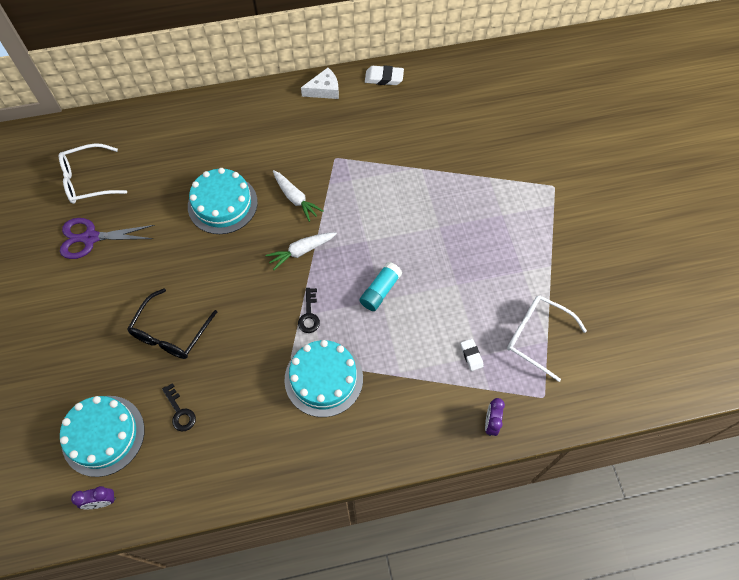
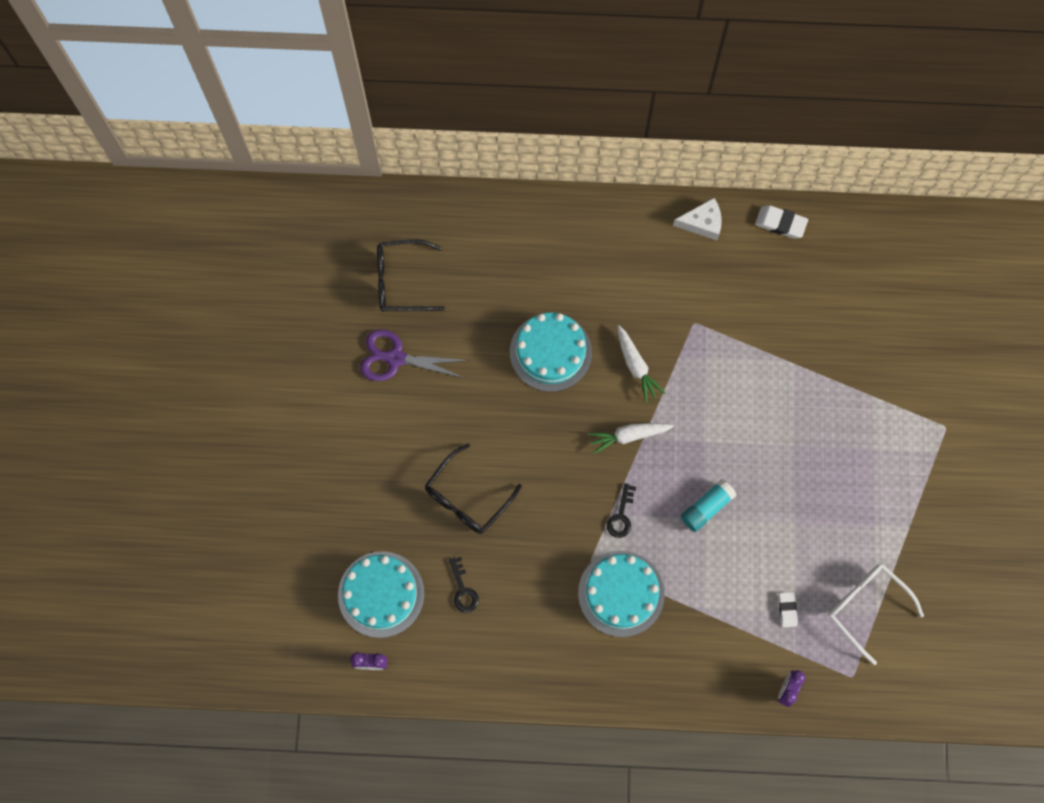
camera: 15 degrees right, 10 degrees up
(88, 180) = (401, 281): white glasses -> black glasses

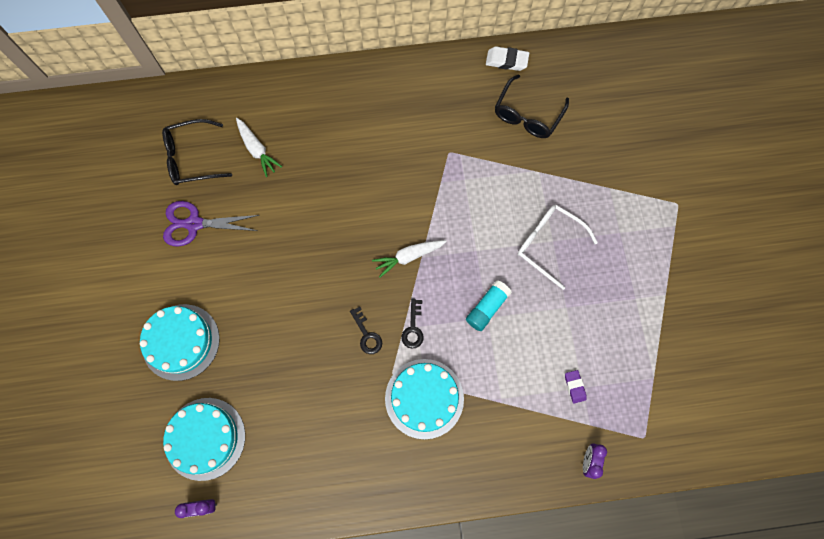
camera: 10 degrees left, 0 degrees up
(463, 590) = (280, 421): black key -> black key (367, 335)
(467, 497) = (273, 335): black glasses -> black glasses (527, 115)
(550, 352) = (329, 196): turquoise cake -> turquoise cake (181, 342)
(636, 367) = (405, 197): white carrot -> white carrot (257, 150)
(702, 223) = (442, 70): white cheese -> none
(787, 610) = (574, 387): white eraser -> purple eraser
(866, 608) = (643, 372): white glasses -> white glasses (548, 244)

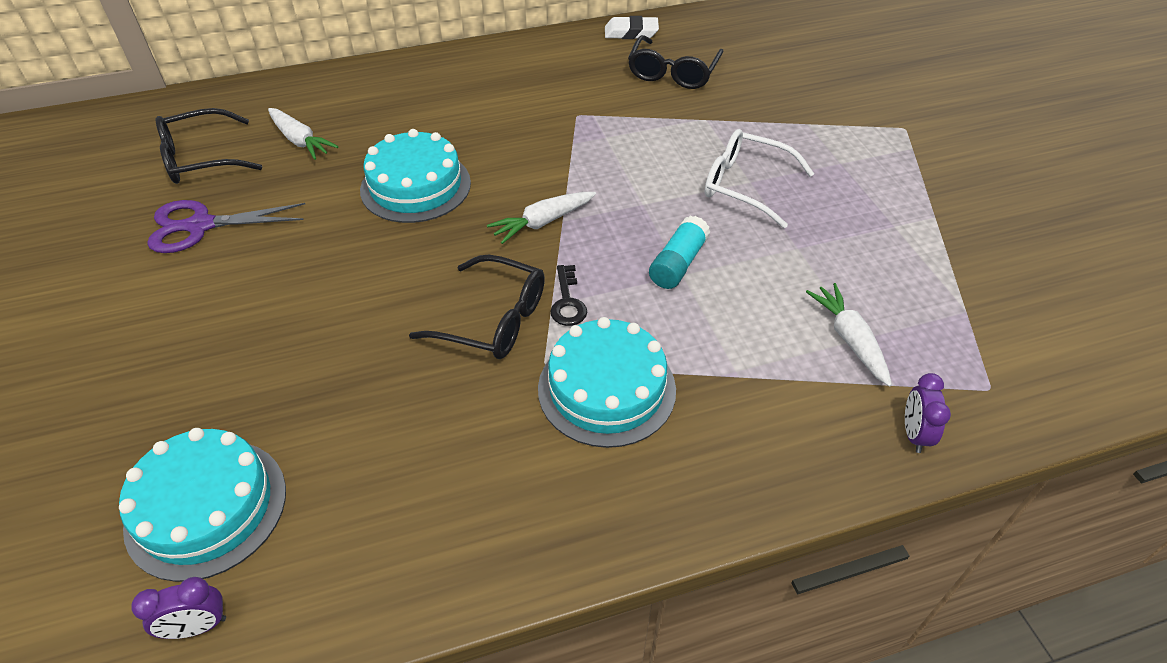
camera: 10 degrees left, 25 degrees down
(181, 342) = (168, 371): turquoise cake -> turquoise cake (415, 186)
(367, 335) = (493, 320): black key -> black glasses
(574, 387) = (849, 339): purple eraser -> white carrot

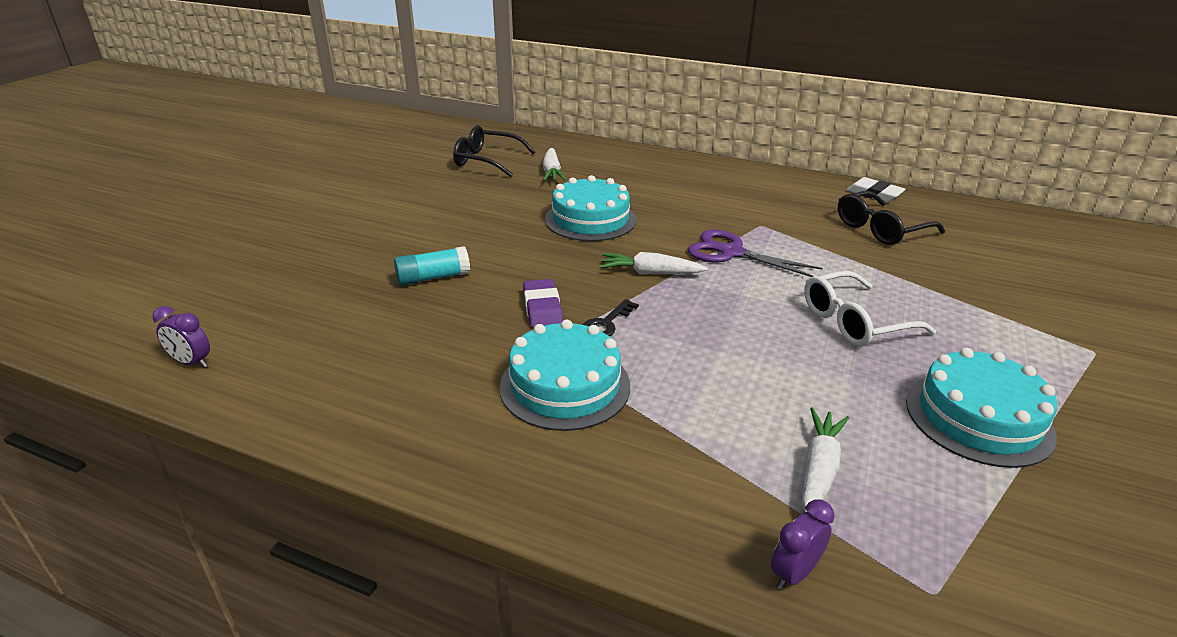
camera: 40 degrees right, 15 degrees down
(201, 226) = (444, 190): purple scissors -> purple scissors (731, 253)
(206, 507) = (270, 313): turquoise cake -> turquoise cake (978, 417)
(493, 320) = (542, 308): black glasses -> purple eraser
(678, 263) = (724, 342): turquoise glue stick -> turquoise glue stick (433, 278)
(746, 185) = (854, 321): white glasses -> white glasses turned 90 degrees counterclockwise

